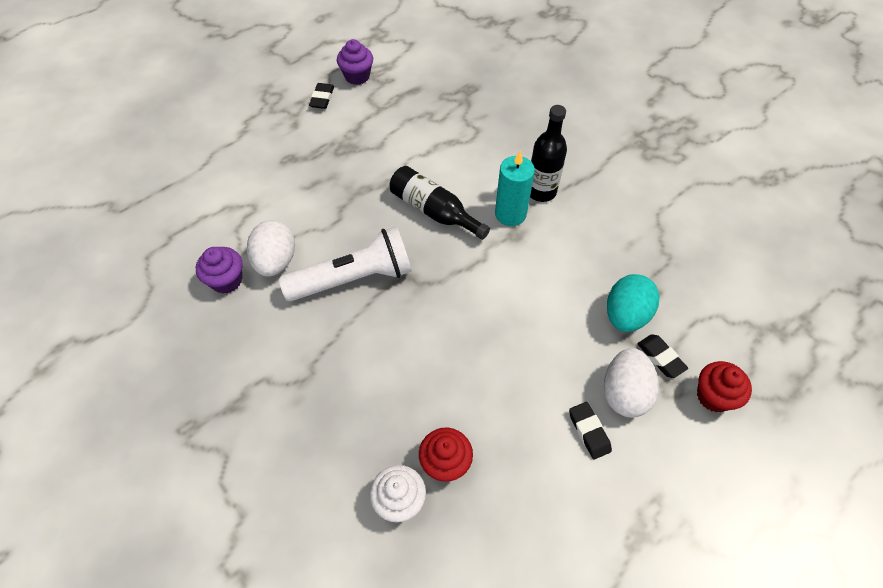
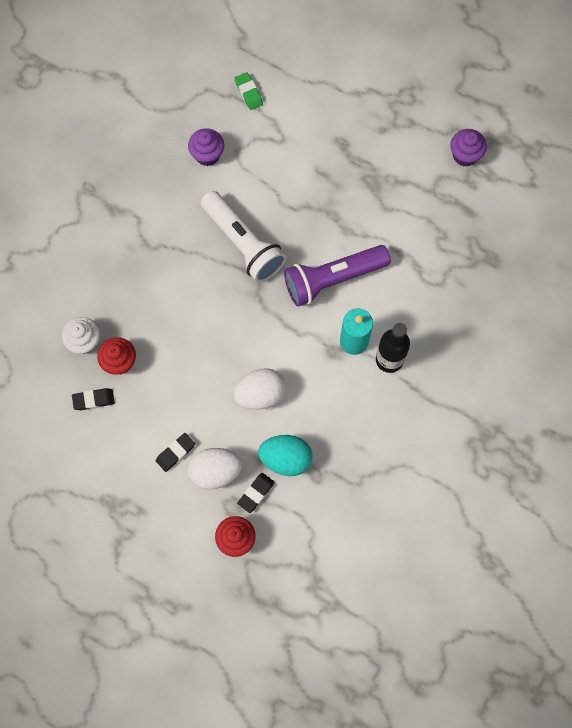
camera: 70 degrees right, 15 degrees up
(179, 219) = (248, 93): none -> green eraser
(276, 261) = (237, 181): white egg -> white egg (260, 394)
(322, 98) = (423, 138): black eraser -> black eraser (93, 400)
(434, 211) = (332, 279): black bottle -> purple flashlight

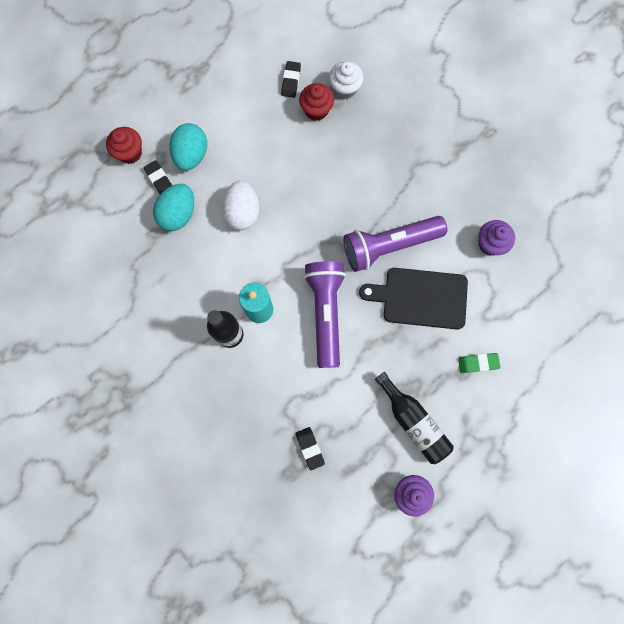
camera: 110 degrees right, 5 degrees up
(175, 453) = (220, 129): black eraser -> black eraser (310, 448)
(215, 471) = (191, 155): white egg -> turquoise egg
(243, 243) = (389, 246): white flashlight -> purple flashlight
(248, 93) = (546, 304): green eraser -> green eraser (477, 363)
(284, 200) = (420, 298): none -> black cutting board
(402, 171) = (413, 421): none -> black bottle

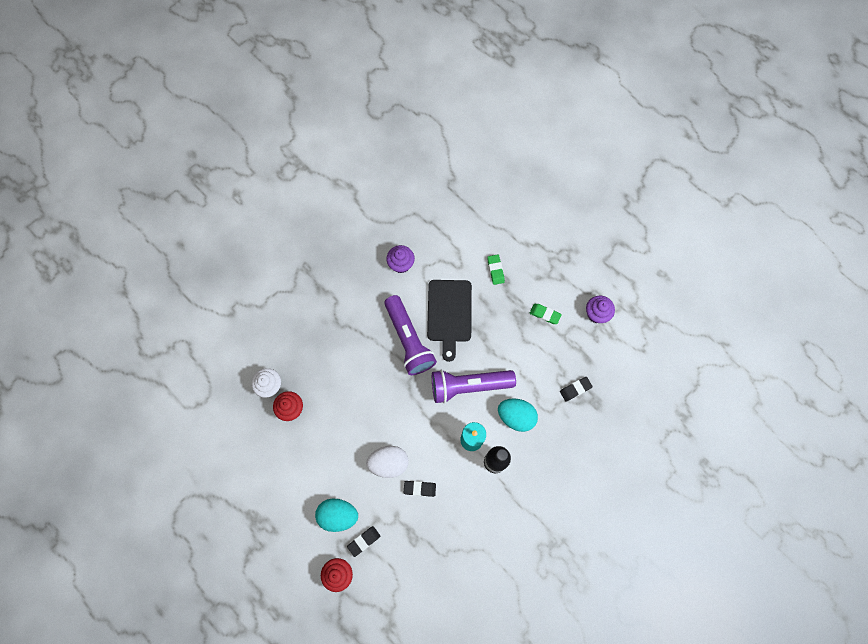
camera: 95 degrees left, 5 degrees down
(178, 214) = (394, 519): turquoise egg -> turquoise egg (516, 416)
(291, 81) = (263, 433): black eraser -> black eraser (419, 488)
(413, 421) = (545, 314): black bottle -> green eraser

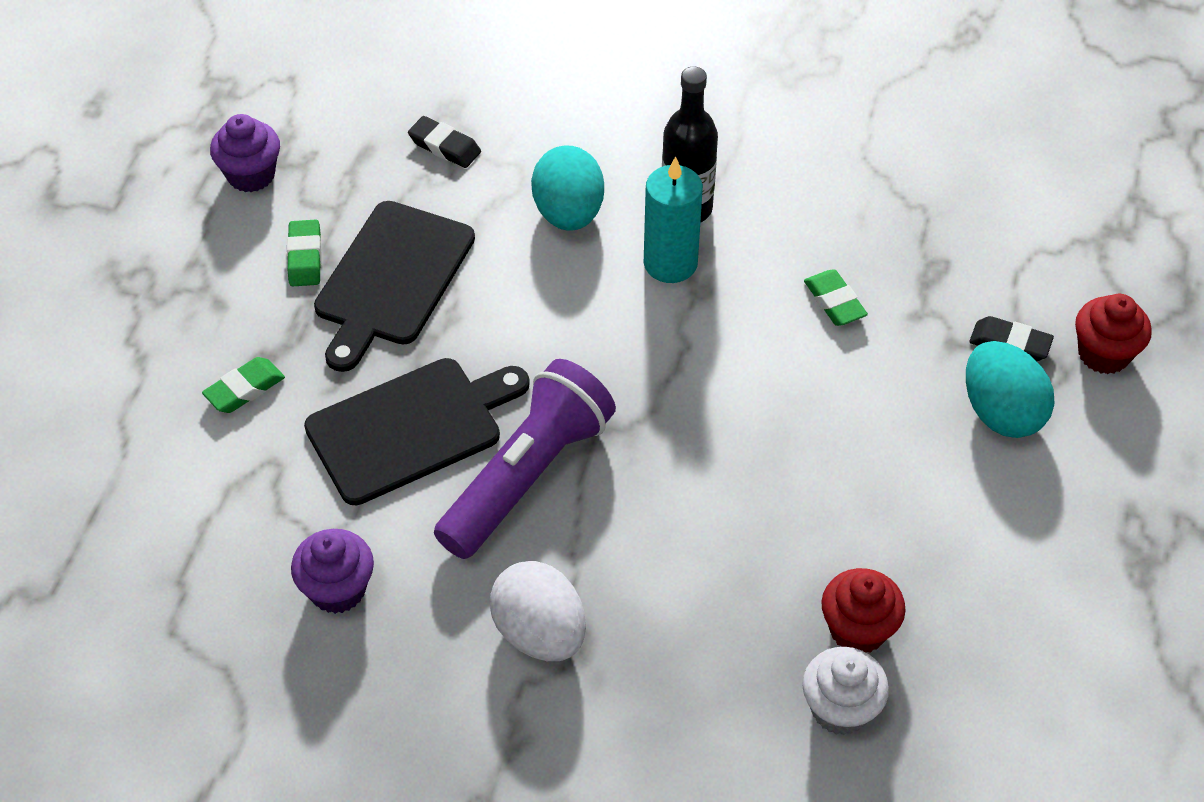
camera: 120 degrees left, 20 degrees down
(389, 463) = (826, 378): white egg -> white egg (540, 633)
(419, 488) = (834, 302): black eraser -> green eraser
(468, 386) = (558, 317): purple flashlight -> none
(518, 338) = (391, 279): none -> black cutting board

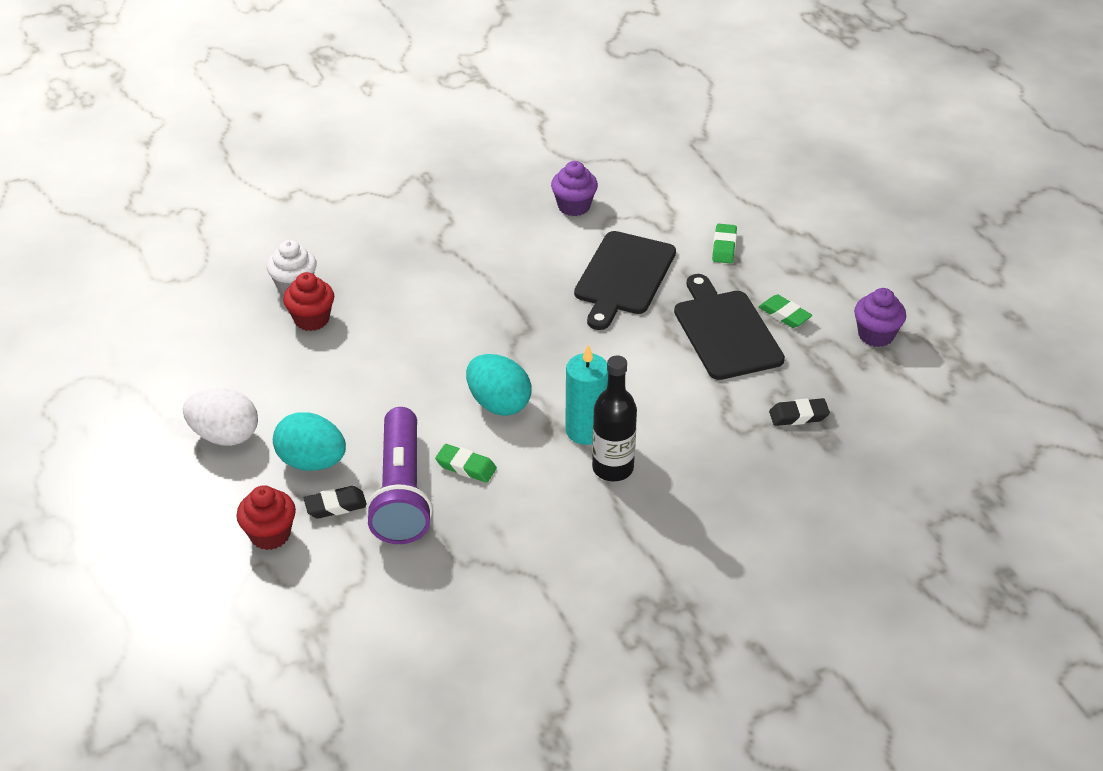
camera: 140 degrees right, 10 degrees down
(527, 476) = (541, 290): purple flashlight -> purple flashlight (401, 492)
(540, 633) = (464, 240): white egg -> white egg (225, 436)
(568, 213) = (677, 422): turquoise egg -> turquoise egg (498, 404)

